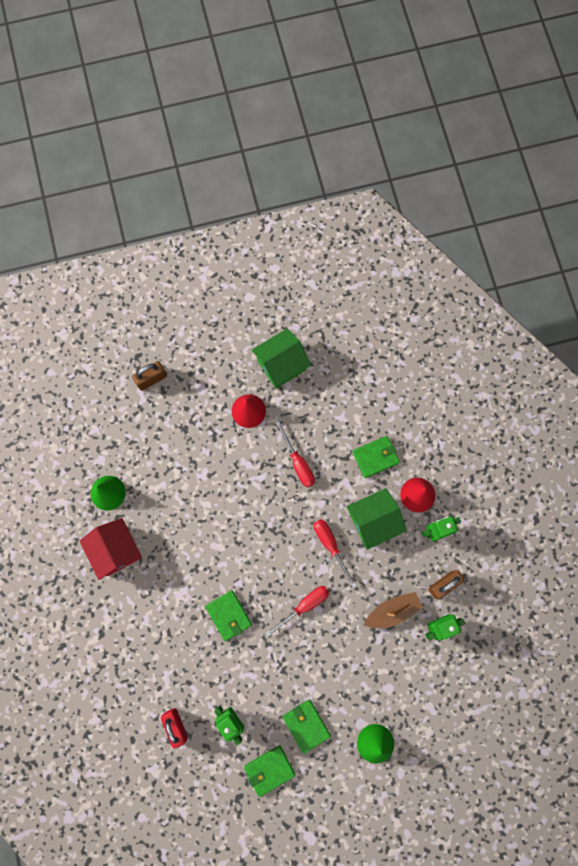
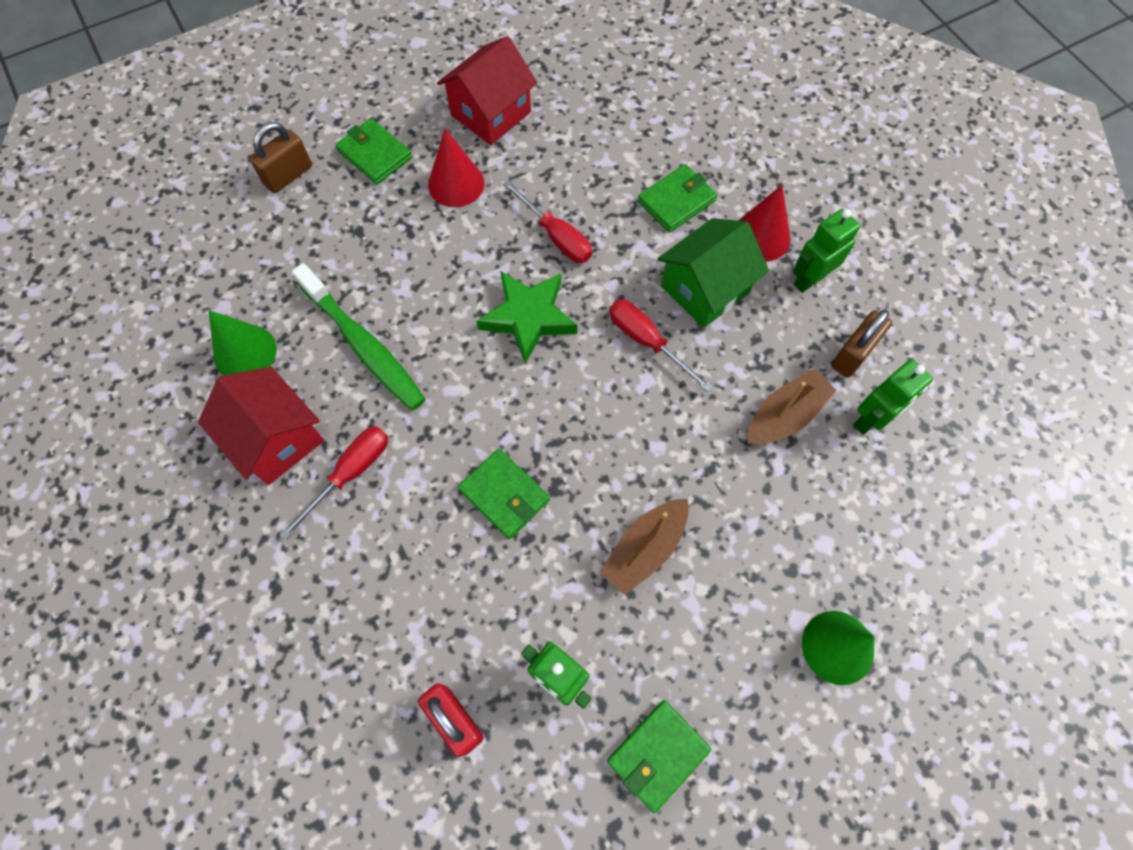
camera: 15 degrees left, 10 degrees down
(173, 505) = (363, 345): none -> green toothbrush
(268, 512) = (528, 317): none -> green star
(281, 364) = (490, 113): green house -> red house
(293, 665) = (645, 549): none -> brown boat
(304, 606) = (633, 445): red screwdriver -> red screwdriver (350, 473)
(306, 725) = (701, 650): green wallet -> green wallet (375, 154)

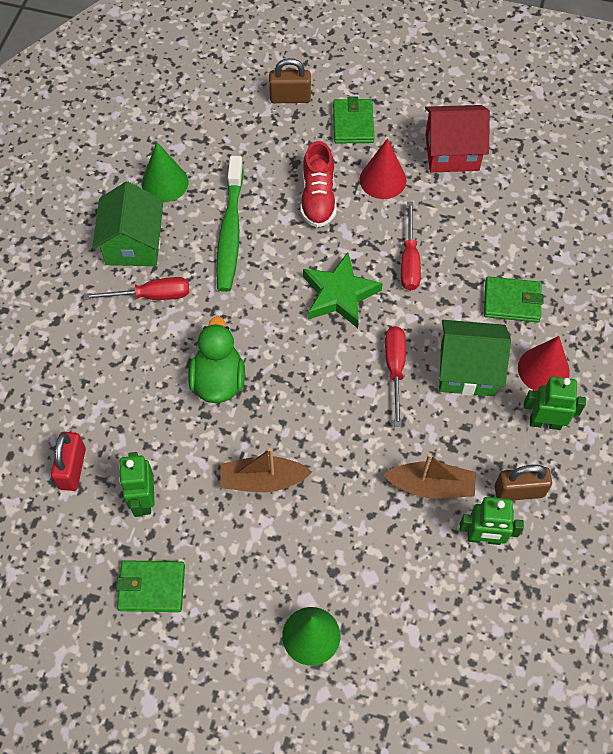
camera: 45 degrees right, 5 degrees down
(276, 439) = (133, 244): red house -> green house
(414, 246) = (318, 198): none -> red shoe
(504, 495) = (218, 380): green wallet -> green duck

